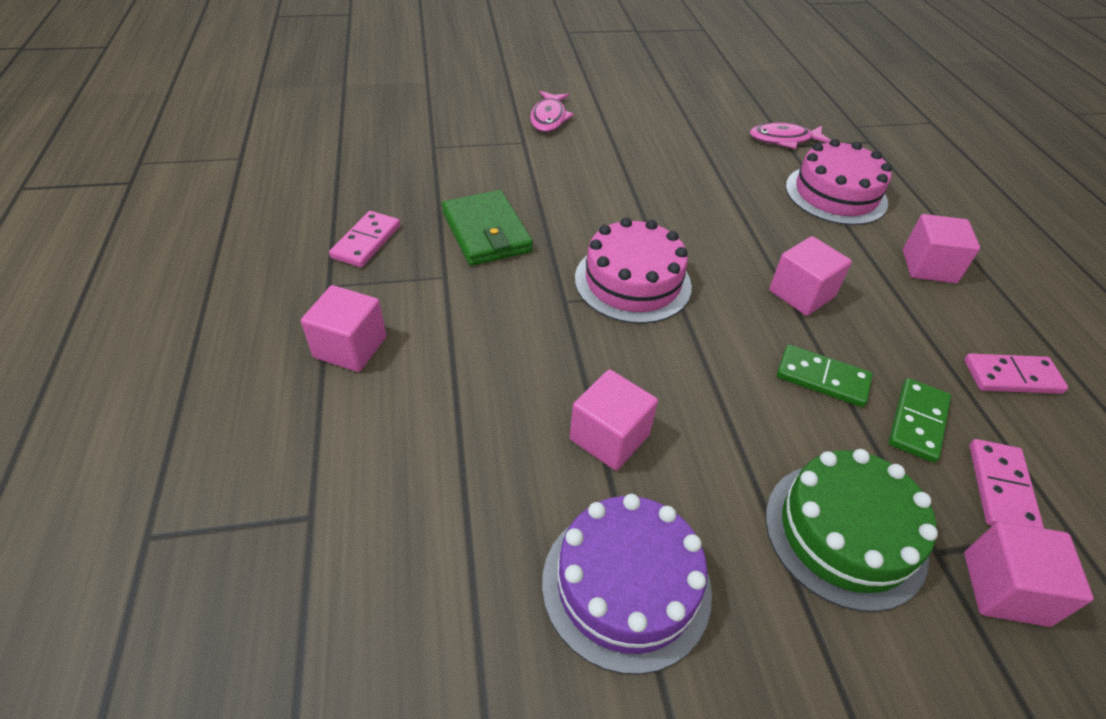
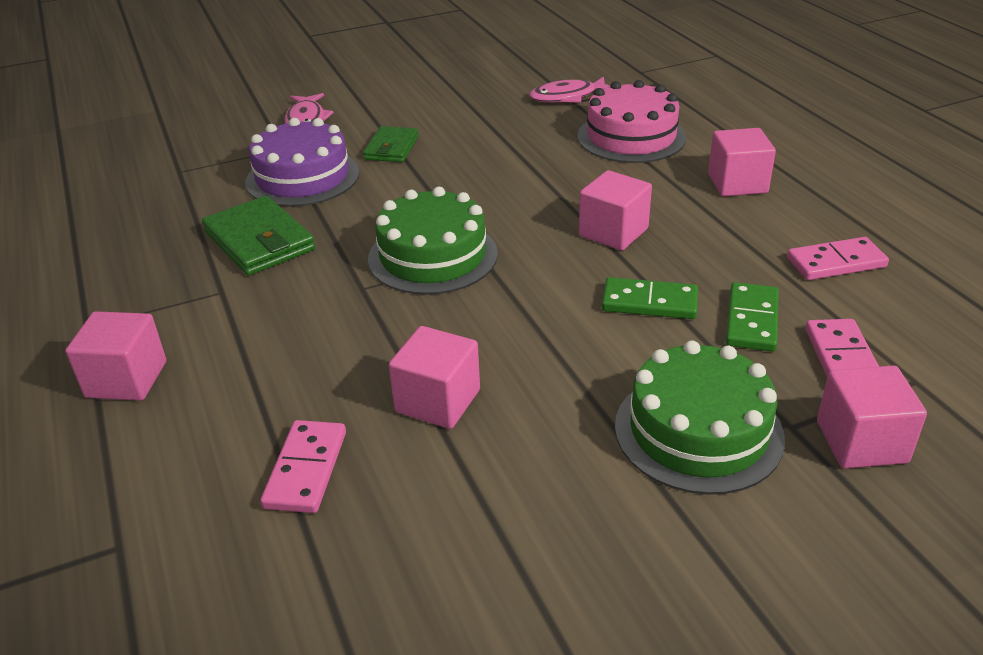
camera: 10 degrees left, 10 degrees down
(366, 242) = (121, 276): pink domino -> pink domino (306, 469)
(617, 161) = (391, 148): none -> green wallet
(626, 585) = (484, 527): purple cake -> purple cake (302, 177)
(632, 282) = (433, 256): pink cake -> green cake

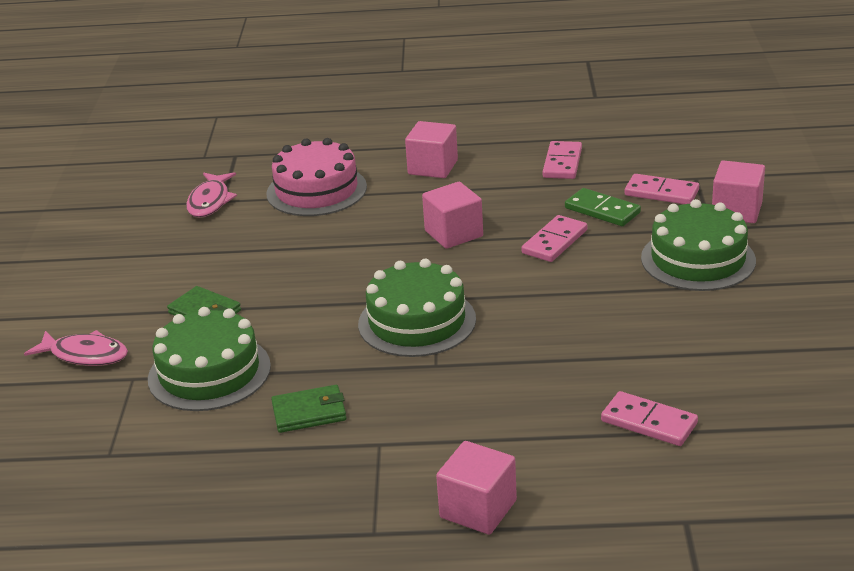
camera: 65 degrees left, 5 degrees down
(259, 241) = (309, 412): green wallet -> green wallet, size x0.64
(302, 177) = (209, 372): purple cake -> green cake
(438, 401) = (608, 352): pink cube -> none
(649, 302) = (554, 242): green domino -> pink domino

